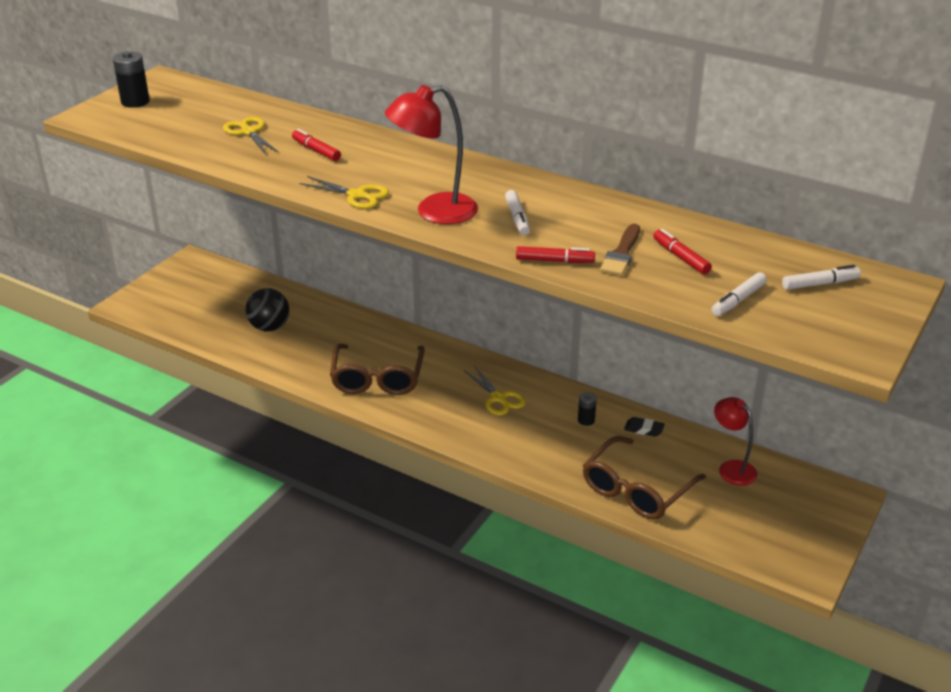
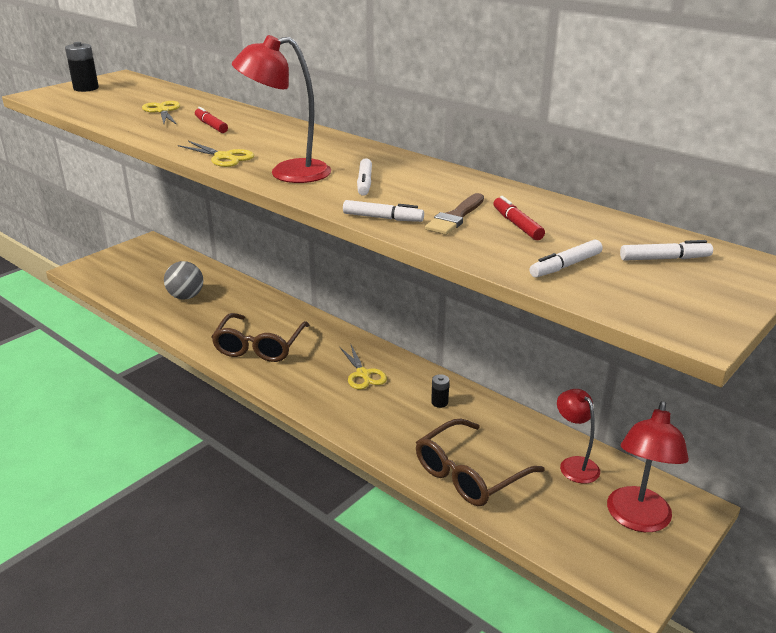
camera: 10 degrees right, 5 degrees down
(269, 327) = (186, 296): black ball -> grey ball
(554, 261) = (383, 218): red marker -> white marker
(644, 429) = (494, 417): black eraser -> none
(799, 513) = (637, 519): none -> red lamp

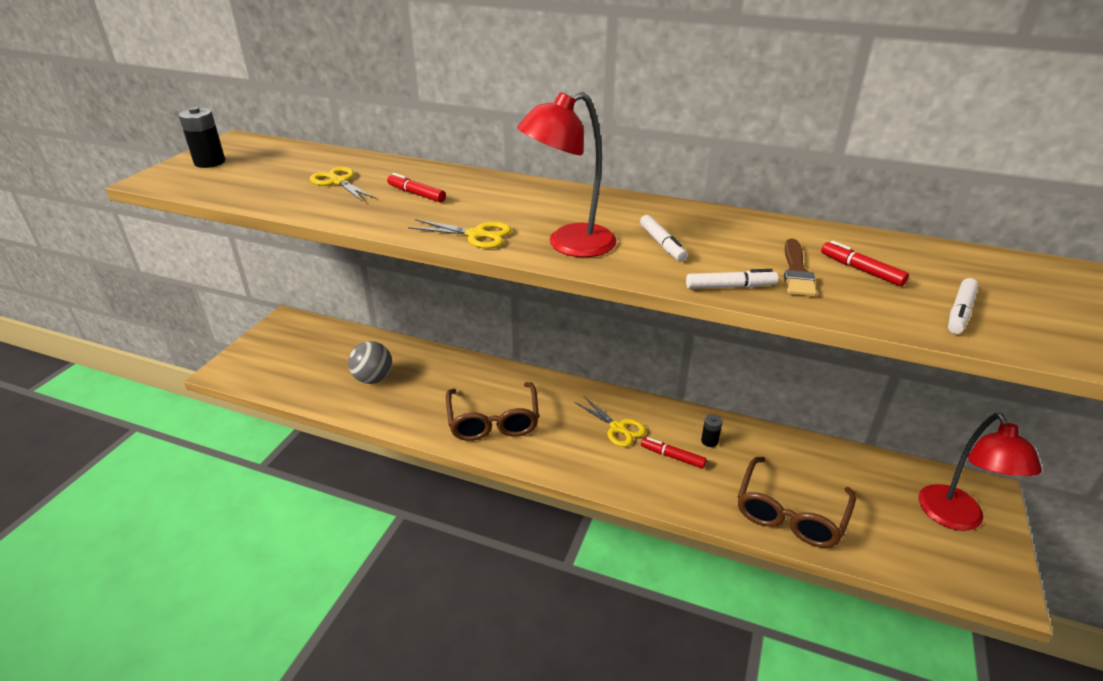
camera: 20 degrees left, 5 degrees up
(395, 406) = (672, 456): none -> red marker
(574, 464) = (868, 476): red lamp -> none
(664, 259) = (1026, 285): white marker -> none

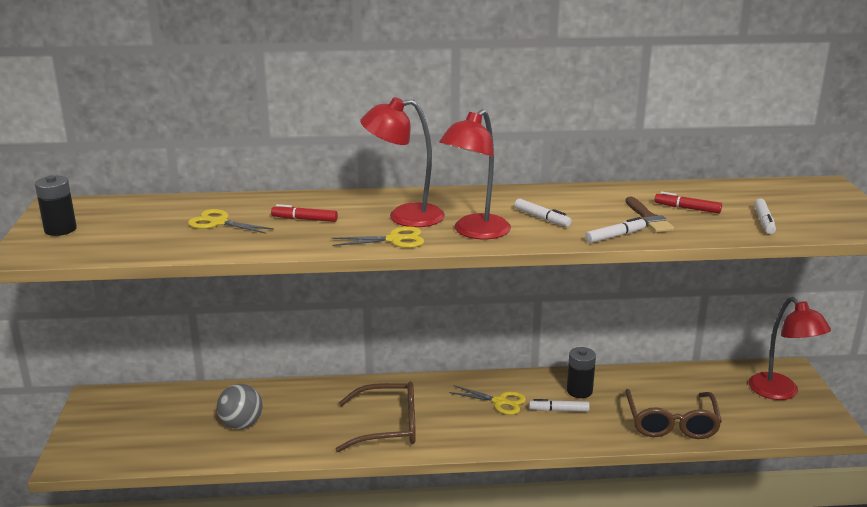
camera: 25 degrees left, 10 degrees down
(493, 421) = (388, 426): brown glasses -> brown glasses turned 60 degrees counterclockwise
(515, 211) = (404, 216): none -> red lamp
(672, 456) = (558, 410): red marker -> white marker
(709, 441) = (579, 391): black battery -> black battery, size x1.69

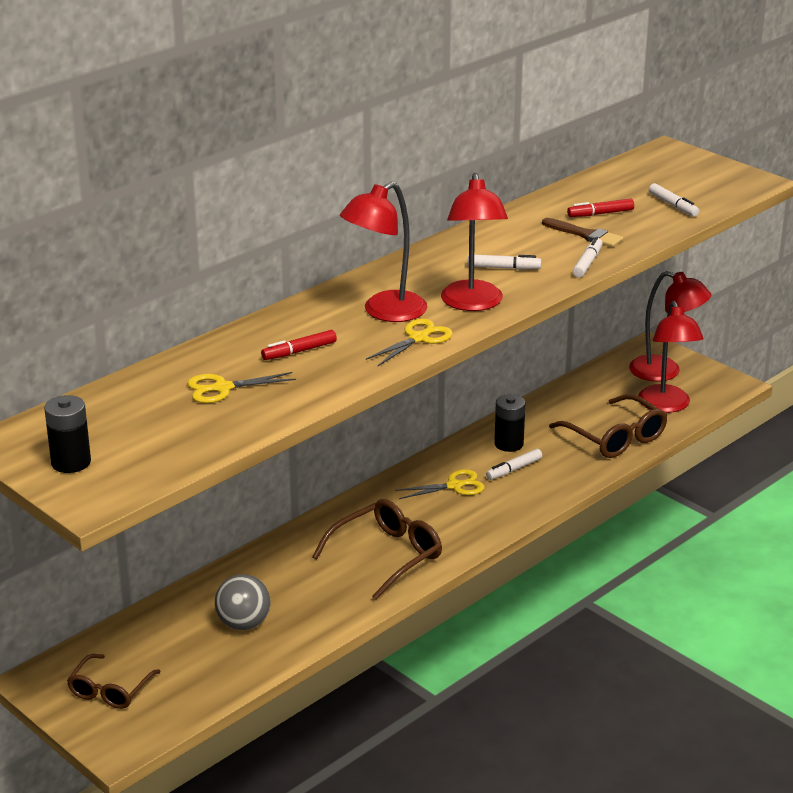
camera: 40 degrees left, 5 degrees up
(116, 424) = (110, 690): none -> brown glasses
(748, 418) = (666, 406): none -> red lamp

